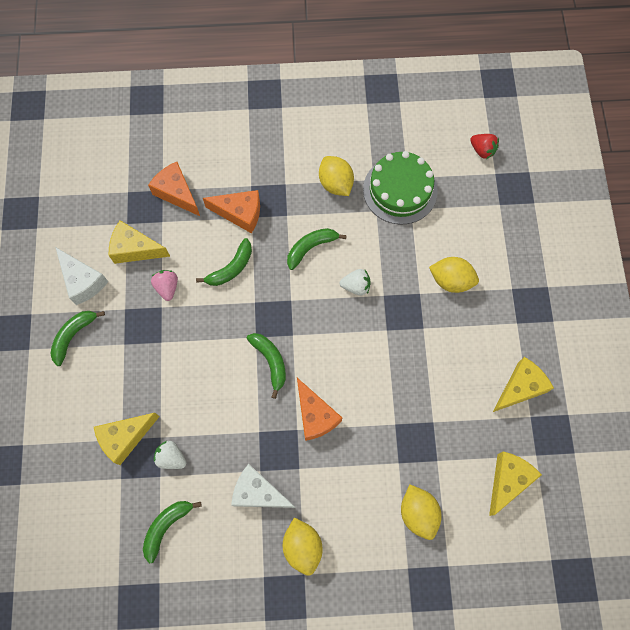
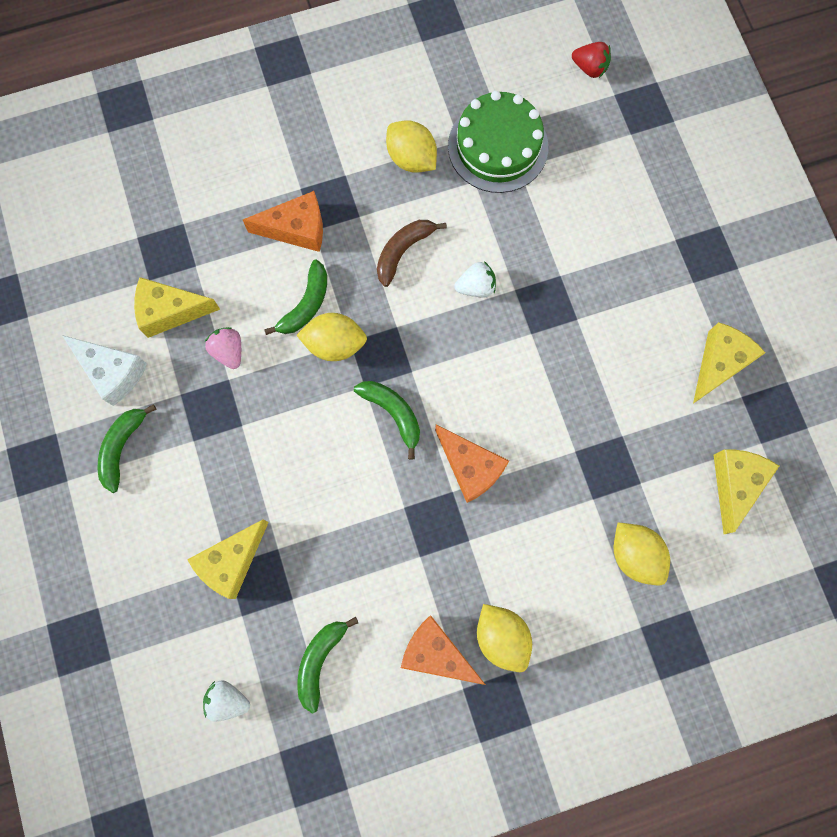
camera: 15 degrees left, 5 degrees up
(171, 457) = (300, 571): white strawberry -> white strawberry (228, 699)
(177, 193) = (204, 222): orange cheese -> orange cheese (436, 652)
(258, 492) = (426, 584): white cheese -> none
(311, 248) = (403, 251): green banana -> brown banana
(451, 280) = (596, 248): yellow lemon -> yellow lemon (335, 344)

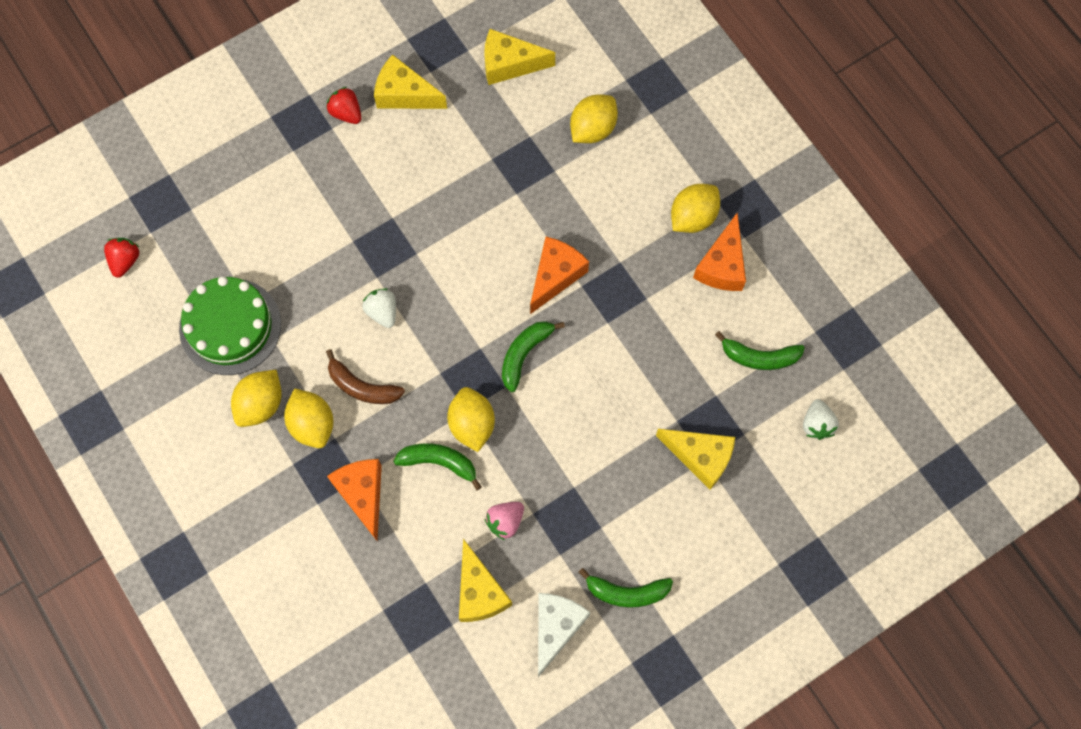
camera: 105 degrees left, 5 degrees down
(378, 199) = (312, 424): none -> yellow lemon
(708, 300) = (346, 113): none -> red strawberry

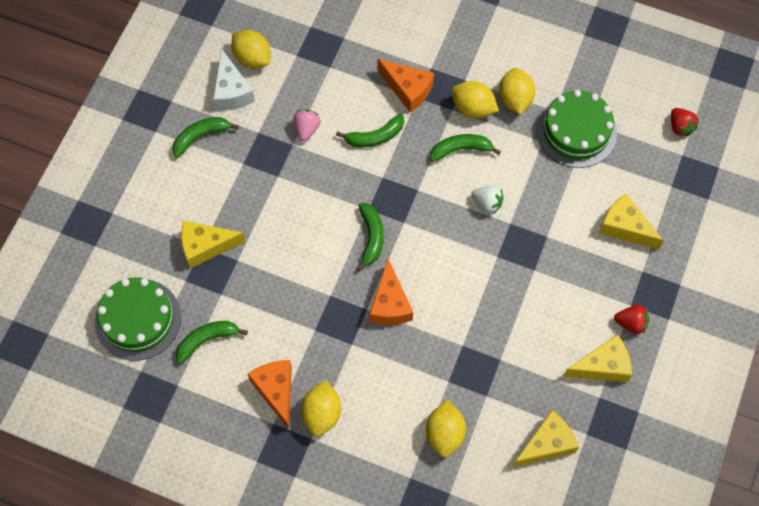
camera: 145 degrees right, 5 degrees down
(362, 386) = (461, 149): brown banana -> green banana
(472, 424) = (372, 172): yellow lemon -> yellow lemon (252, 58)
(479, 591) = (293, 82): yellow cheese -> yellow cheese (625, 227)
(817, 424) = (138, 319): white strawberry -> green cake

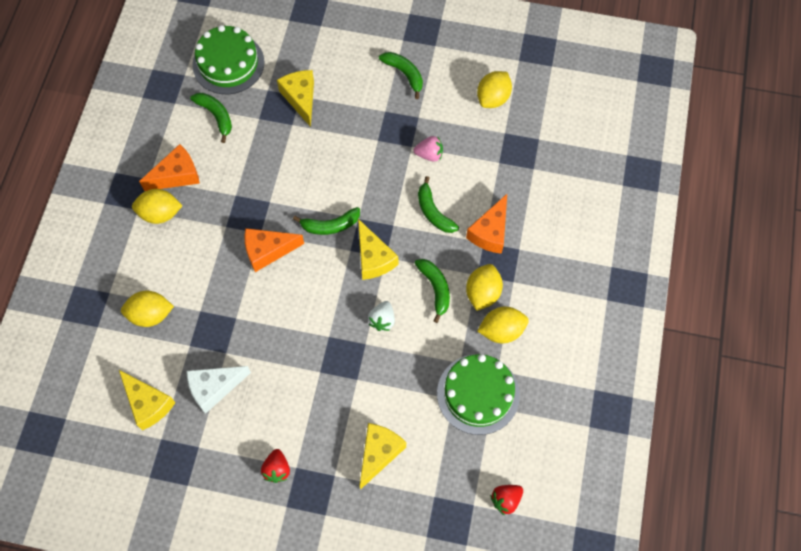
camera: 80 degrees right, 0 degrees up
(231, 91) = (455, 88): white cheese -> white cheese (214, 388)
(602, 366) = (229, 446): yellow cheese -> yellow cheese (373, 258)

